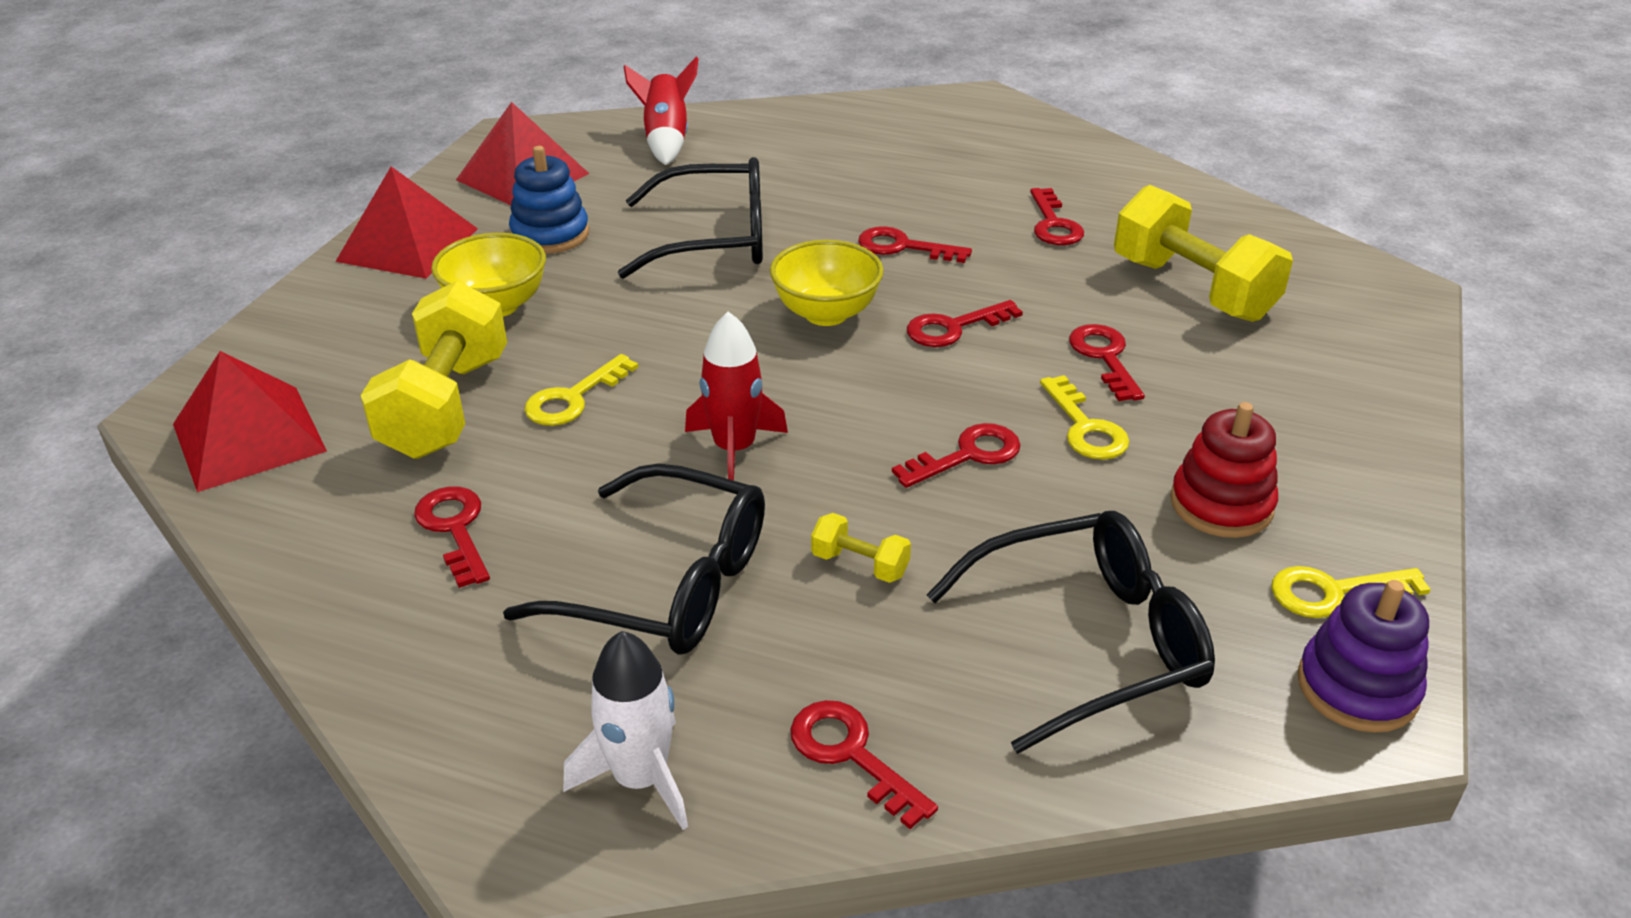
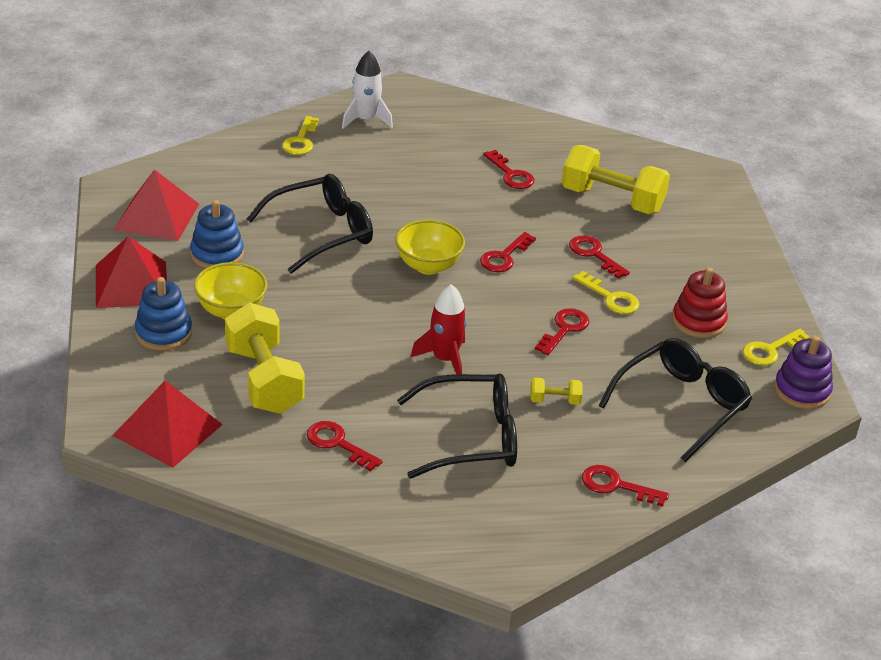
camera: 30 degrees left, 0 degrees up
(382, 311) = (163, 333): none -> blue stacking toy
(573, 398) = (332, 355): yellow key -> yellow key (301, 140)
(640, 778) = (534, 525): white rocket -> white rocket (366, 120)
(666, 140) = (227, 166): red rocket -> none
(903, 247) = (437, 211): red key -> none

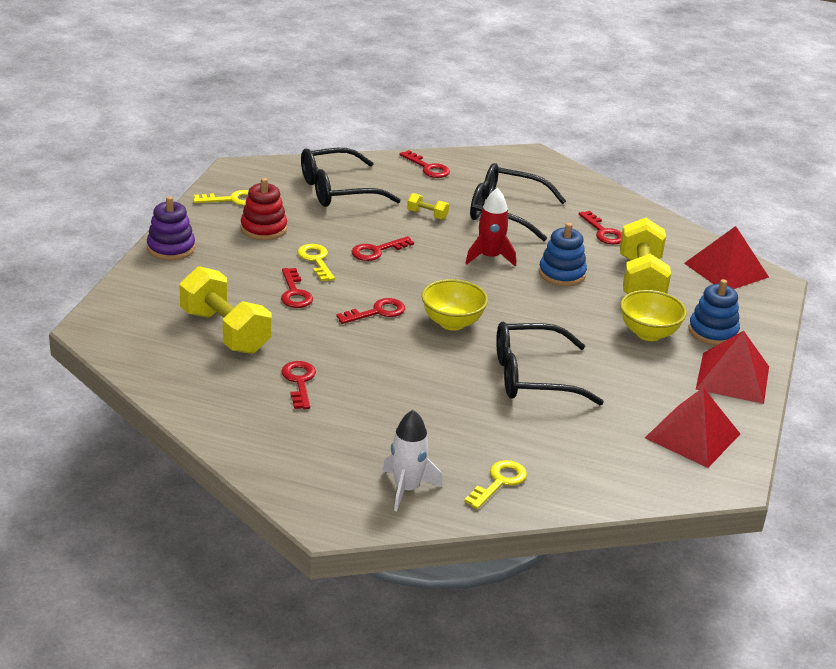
camera: 155 degrees left, 5 degrees down
(217, 254) = (644, 383): blue stacking toy -> blue stacking toy (562, 274)
(802, 391) = (241, 175): purple stacking toy -> purple stacking toy (171, 248)

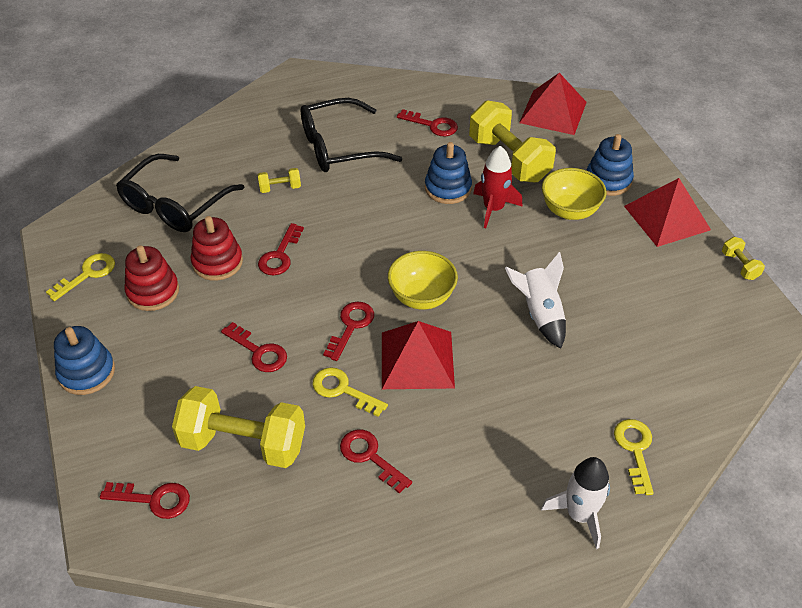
camera: 35 degrees left, 15 degrees up
(171, 248) = (87, 372): purple stacking toy -> blue stacking toy
(316, 260) = (238, 300): yellow key -> yellow key (343, 390)
(327, 234) = (217, 262): none -> red stacking toy
(428, 168) = (227, 134): red key -> red key (154, 499)
(489, 257) = (376, 205): red rocket -> red rocket (493, 209)
(532, 376) = (539, 314): black glasses -> white rocket
(692, 435) = (703, 296): red pyramid -> red pyramid (417, 359)
(756, 436) = (739, 266): none -> yellow dumbbell

